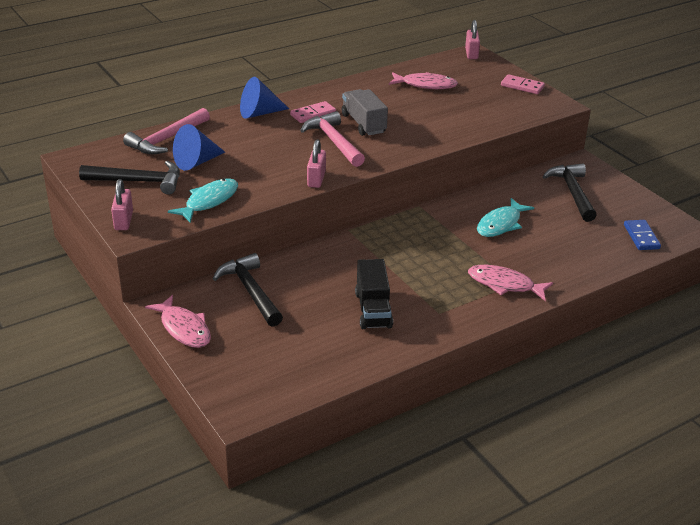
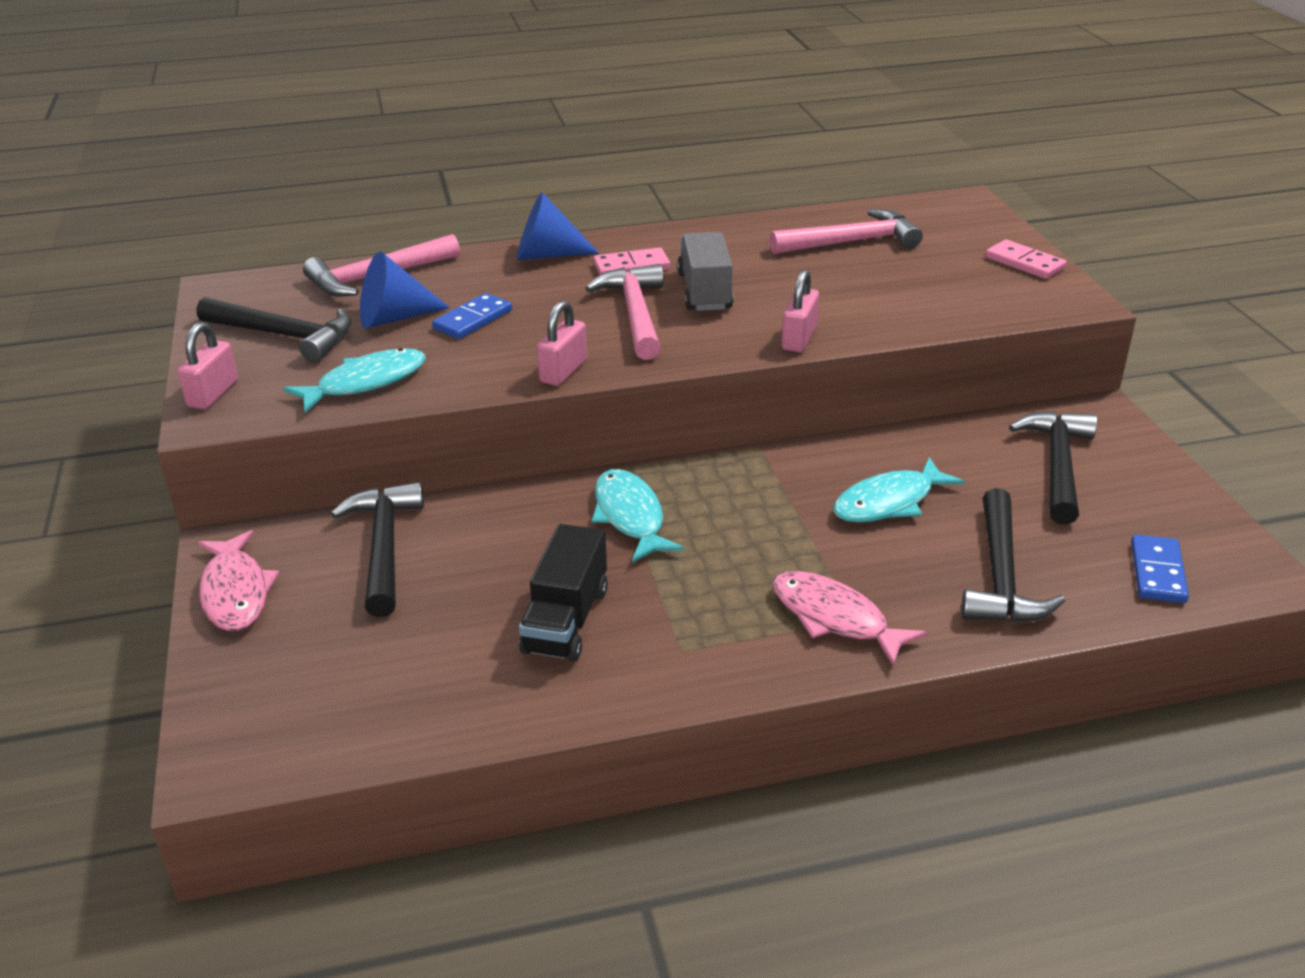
camera: 20 degrees right, 0 degrees up
(243, 157) = (472, 320): none -> blue domino
(373, 253) = (630, 516): none -> turquoise fish
(426, 85) = (851, 242): pink fish -> pink hammer
(471, 54) = (962, 201): pink padlock -> pink padlock (799, 339)
(572, 251) = (1001, 575): none -> black hammer

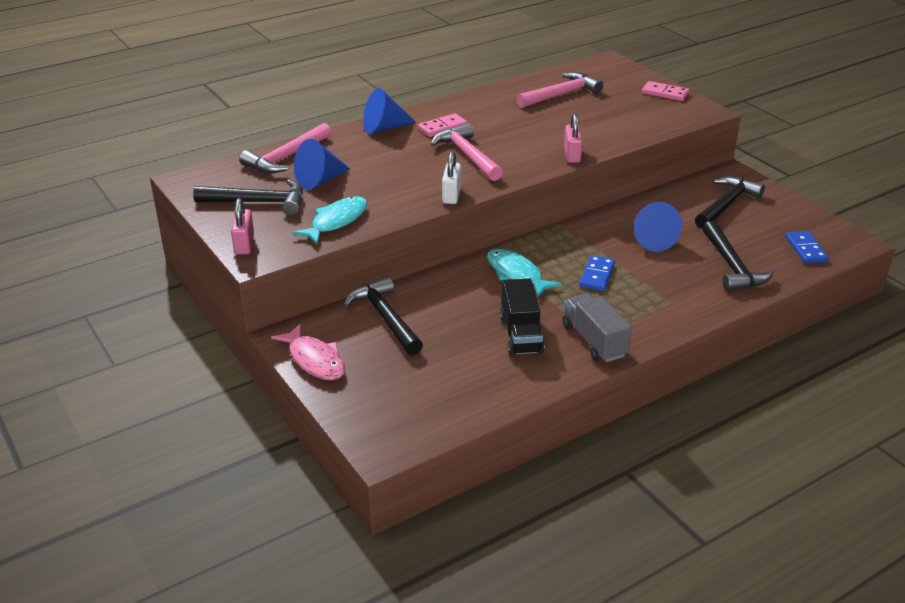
camera: 20 degrees left, 0 degrees up
(472, 320) = (371, 174): blue domino -> blue domino (597, 275)
(563, 371) = (451, 195): pink padlock -> white padlock
(704, 291) = (498, 136): grey truck -> grey truck (594, 341)
(835, 618) = (662, 304): pink fish -> none
(889, 502) = (652, 240): turquoise fish -> blue cone
(1057, 465) = (726, 205): black hammer -> black hammer turned 45 degrees clockwise

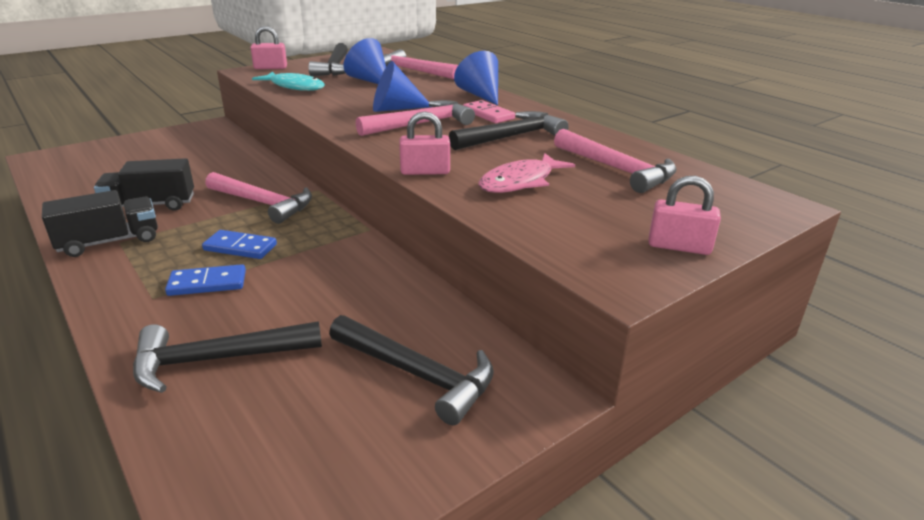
camera: 85 degrees right, 5 degrees down
(315, 360) = (173, 134): pink fish -> pink fish (520, 182)
(385, 318) = (216, 152): black hammer -> black hammer (512, 137)
(451, 195) = (331, 119): white padlock -> none
(516, 274) = (263, 203): turquoise fish -> pink hammer
(594, 341) = (109, 242): grey truck -> black truck
(652, 240) = (314, 290): blue cone -> blue cone (395, 109)
(665, 93) = (679, 246): pink domino -> pink padlock
(806, 249) = (238, 465): blue domino -> blue domino (207, 283)

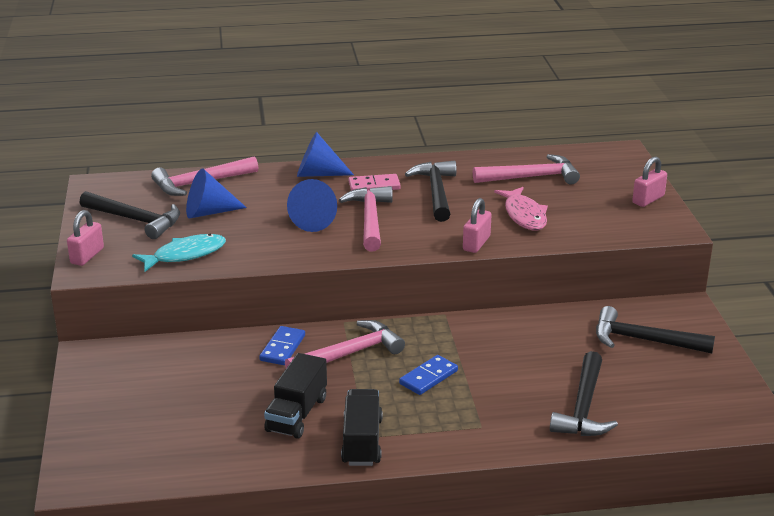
camera: 60 degrees left, 0 degrees up
(207, 283) = (478, 400): blue domino -> blue domino (282, 348)
(417, 374) = (644, 340): black hammer -> black hammer turned 135 degrees counterclockwise

